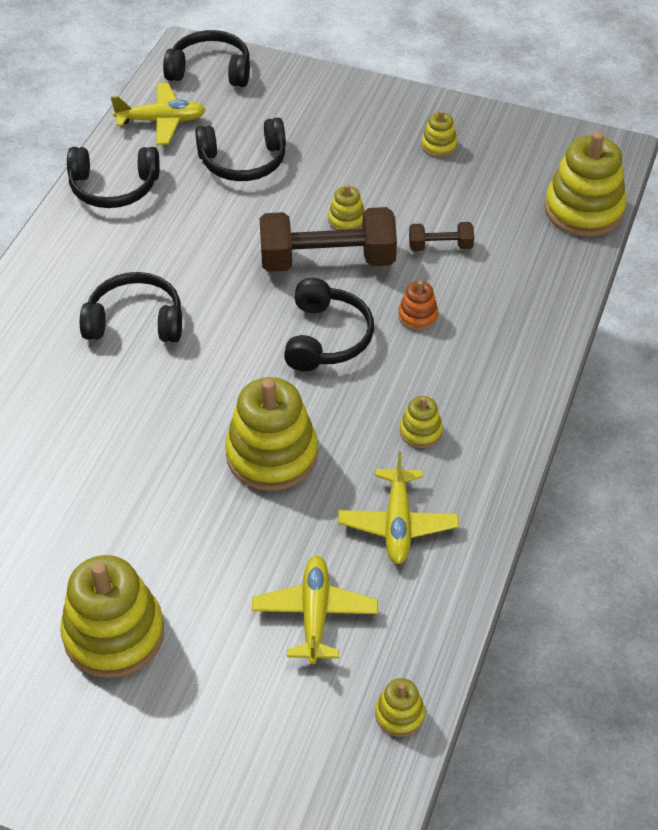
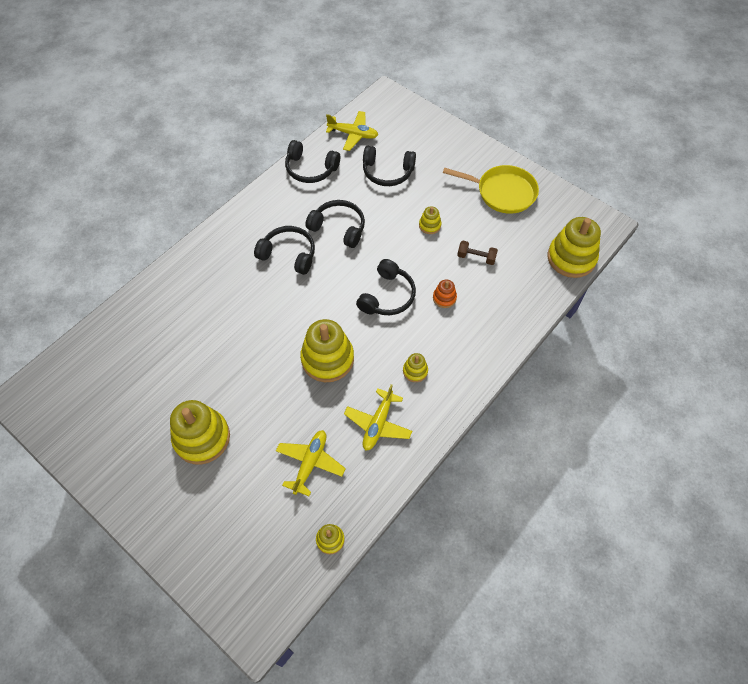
camera: 20 degrees right, 10 degrees up
(210, 70) = (393, 109): black headphones -> black headphones (339, 228)
(327, 260) = (408, 248): brown dumbbell -> none
(439, 146) = (503, 192): yellow stacking toy -> yellow pan

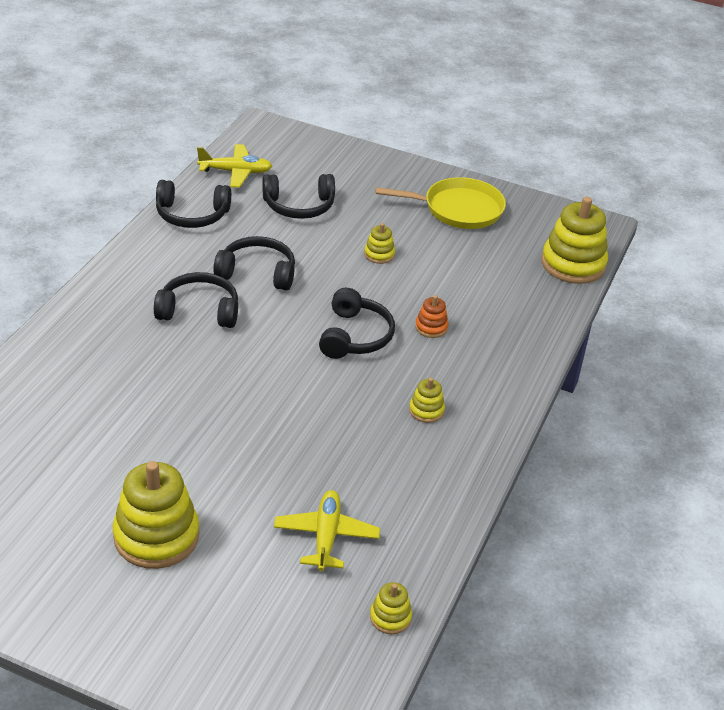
camera: 20 degrees left, 20 degrees down
(327, 359) = (301, 416): yellow stacking toy -> none
(378, 424) = (401, 476): yellow plane -> none
(476, 257) = (454, 280): brown dumbbell -> none

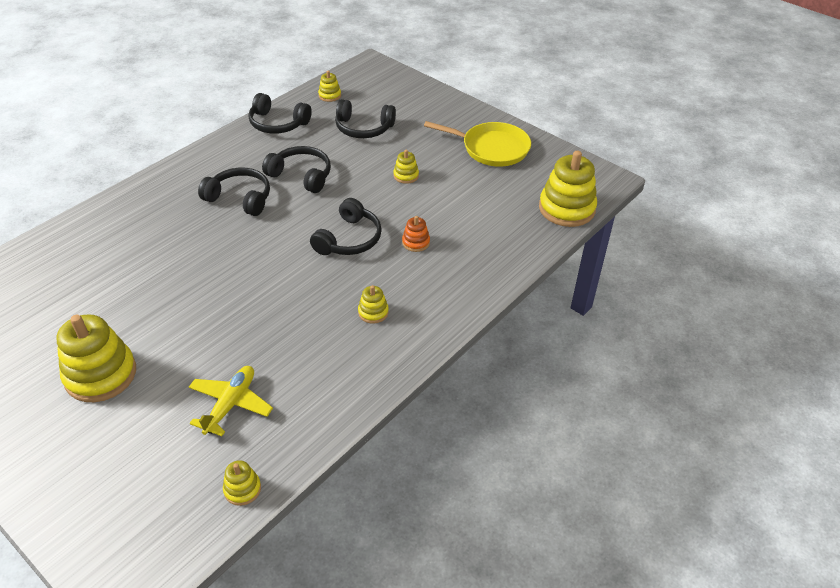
camera: 20 degrees right, 5 degrees up
(235, 172) = (329, 95): yellow plane -> yellow stacking toy

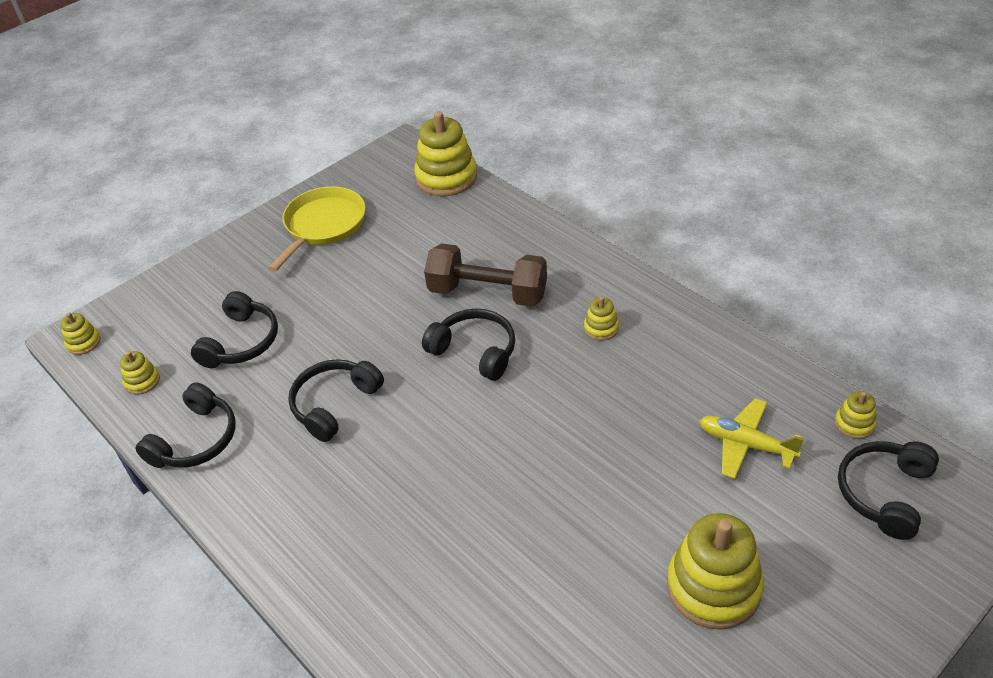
camera: 80 degrees left, 0 degrees up
(240, 198) = (371, 471): black headphones -> black headphones (884, 493)
(406, 176) = (359, 300): yellow stacking toy -> yellow stacking toy (83, 342)
(416, 242) = (487, 293): orange stacking toy -> brown dumbbell

